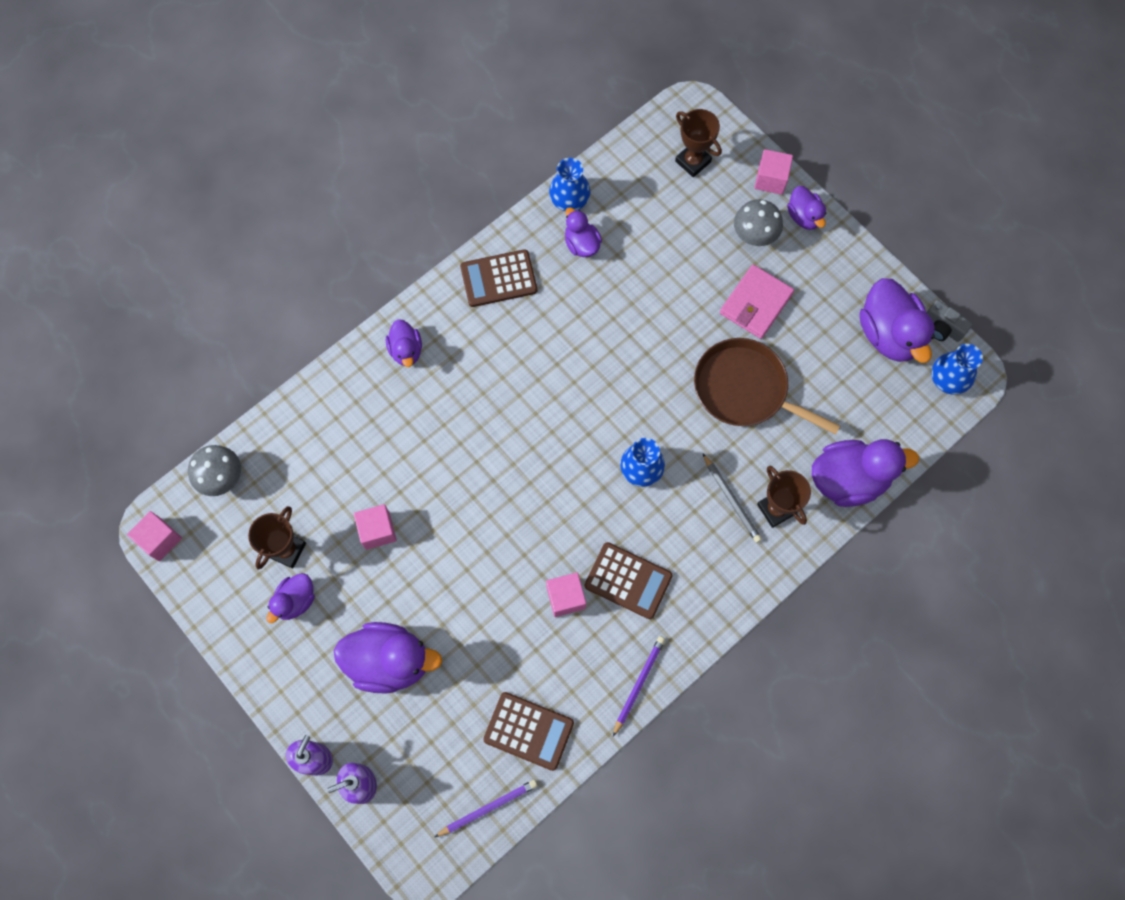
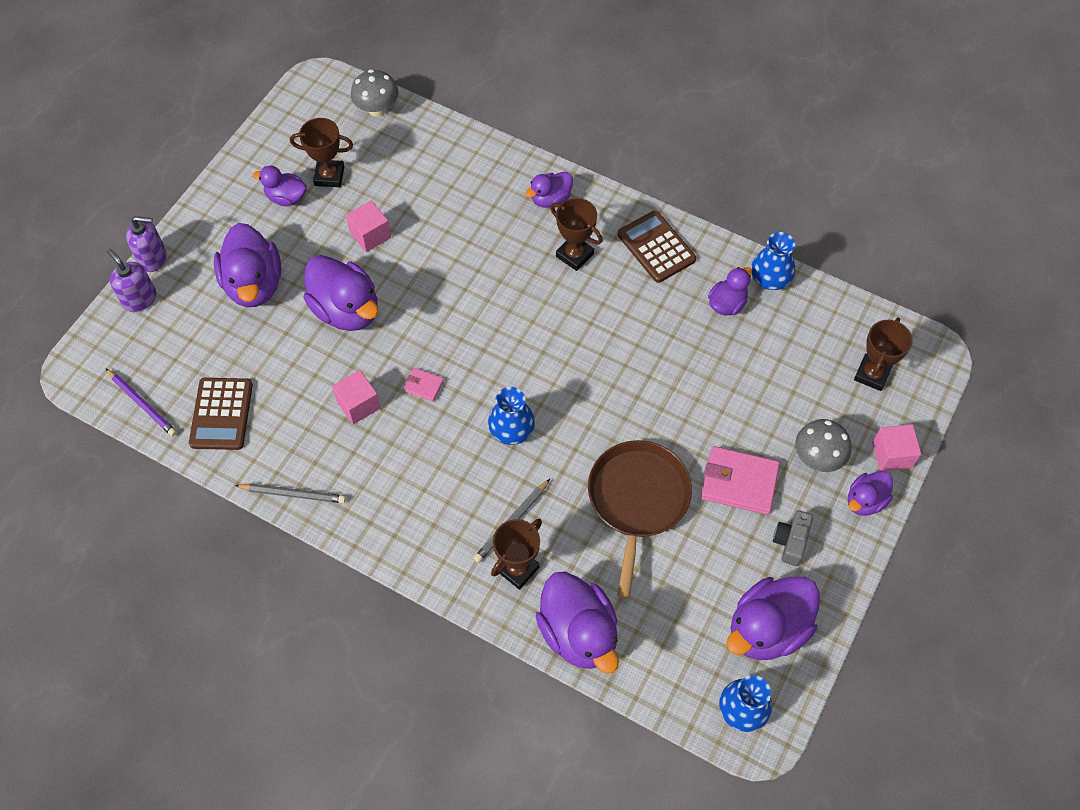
camera: 70 degrees right, 10 degrees down
(160, 539) = (308, 88): pink cube -> none
(456, 579) = (346, 310): none -> purple duck
(478, 351) = (574, 255): none -> brown trophy
(567, 532) = (424, 386): none -> pink wallet
(628, 580) = (393, 453): brown calculator -> none
(638, 684) = (293, 494): purple pencil -> grey pencil
(942, 328) = (802, 686): grey camera -> grey camera (791, 541)

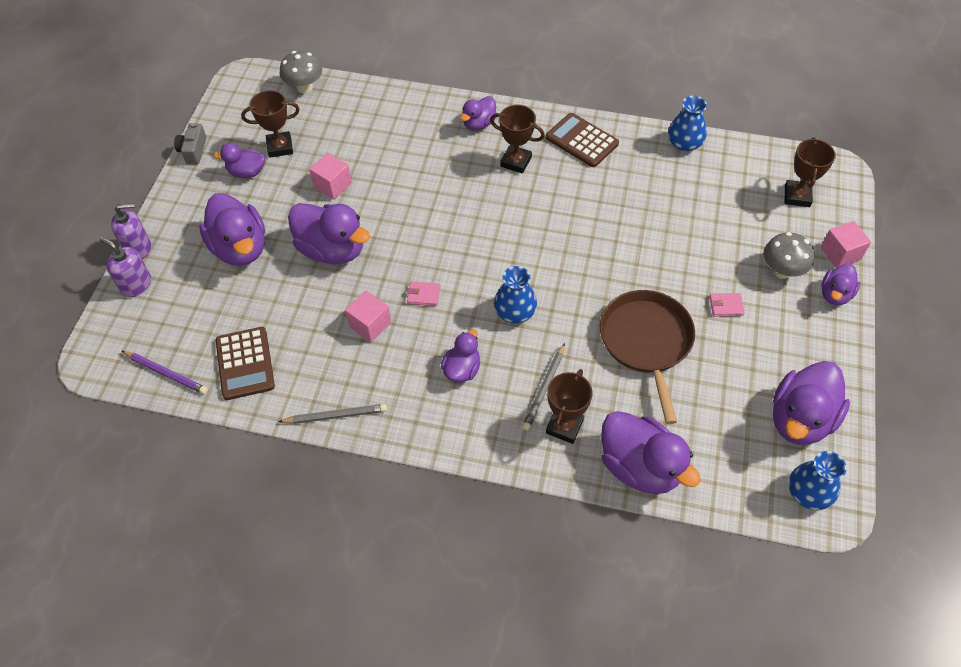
camera: 15 degrees left, 5 degrees down
(727, 304) = (657, 170): purple duck -> purple duck (462, 369)
(739, 482) = (726, 306): pink wallet -> pink wallet, size x0.50
(791, 541) = (789, 342): grey camera -> grey camera (193, 151)

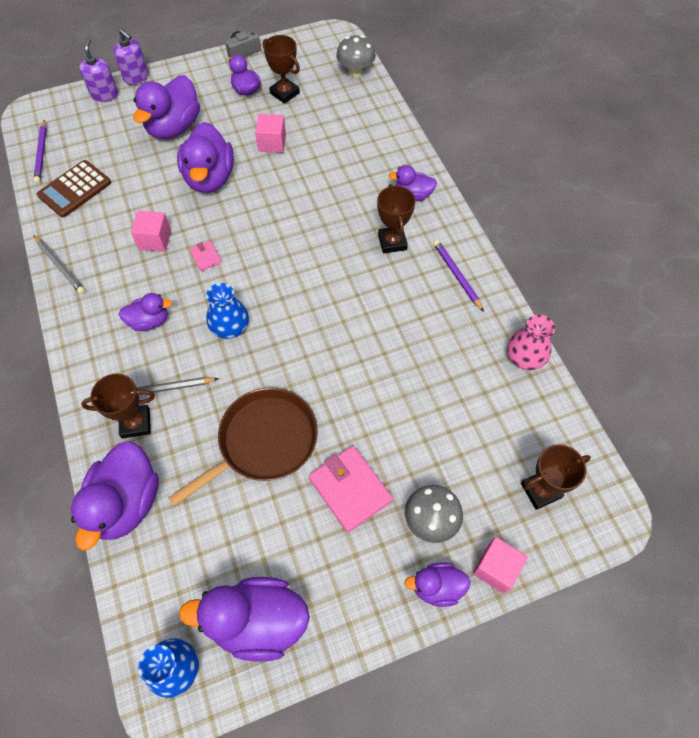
camera: 55 degrees right, 5 degrees up
(581, 141) = (457, 275): brown calculator -> purple pencil
(684, 143) = (525, 357): blue vase -> pink vase
(726, 306) = (350, 489): pink wallet -> pink wallet, size x2.01

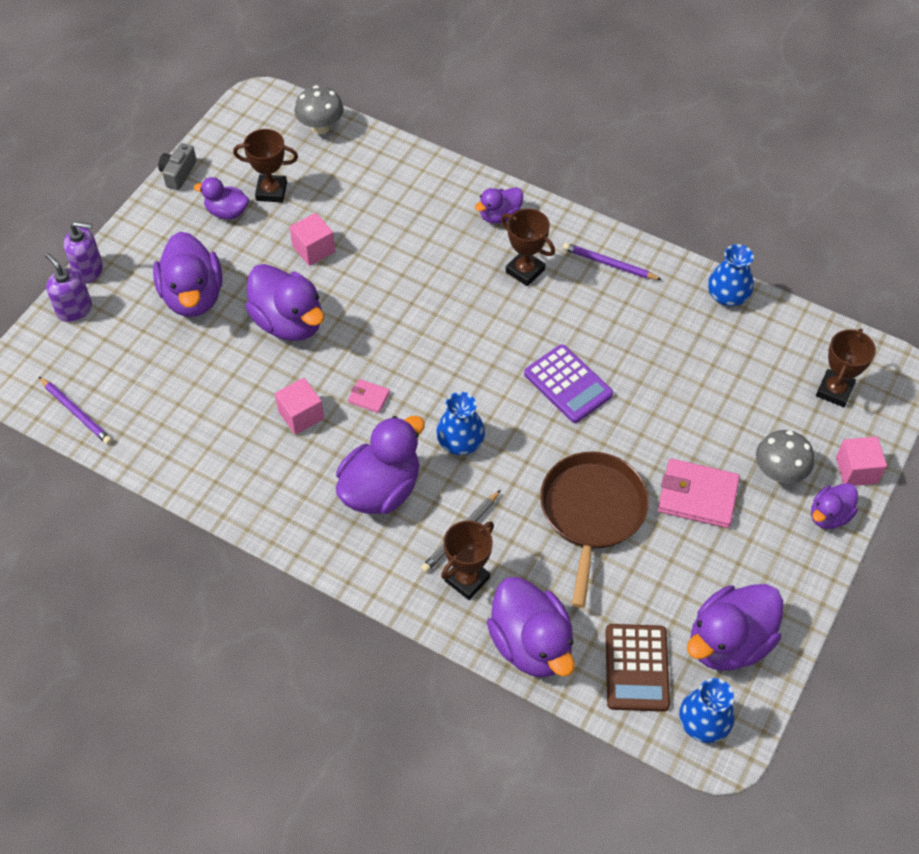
camera: 40 degrees left, 5 degrees down
(60, 266) = (232, 503): grey pencil -> none
(75, 189) = (158, 423): brown calculator -> brown calculator (637, 668)
(149, 321) = (381, 489): purple duck -> purple duck, size x1.80
(341, 339) = (568, 384): none -> purple calculator
(525, 357) = (727, 295): pink vase -> blue vase

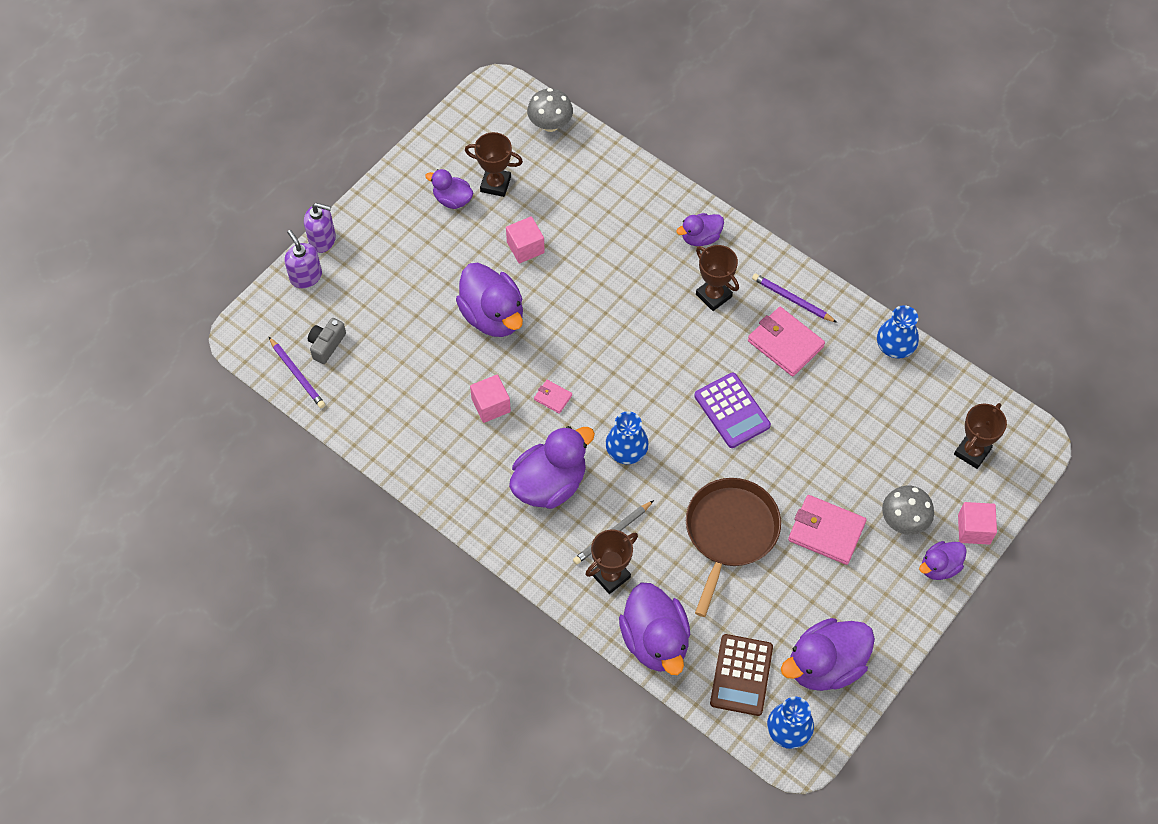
camera: 10 degrees right, 5 degrees up
(178, 173) = (413, 155): grey camera -> grey camera (326, 345)
(193, 296) = (411, 278): purple duck -> none
(611, 308) = (785, 343): none -> pink wallet

